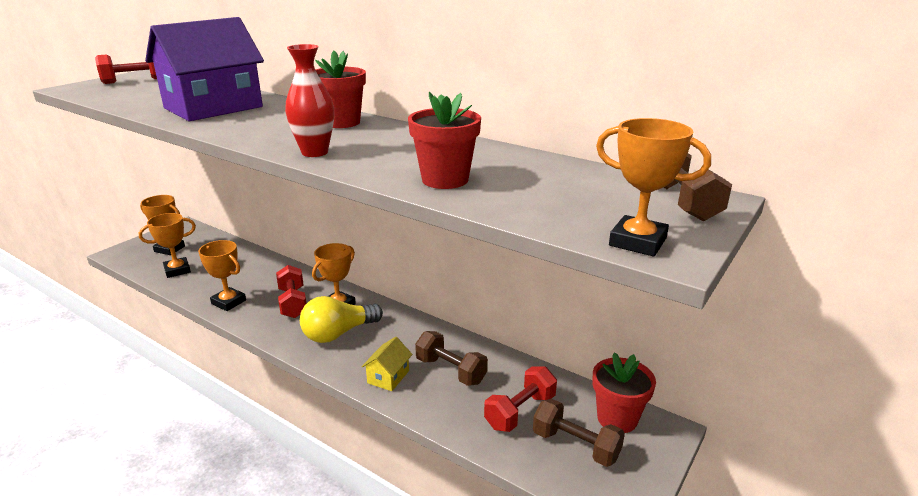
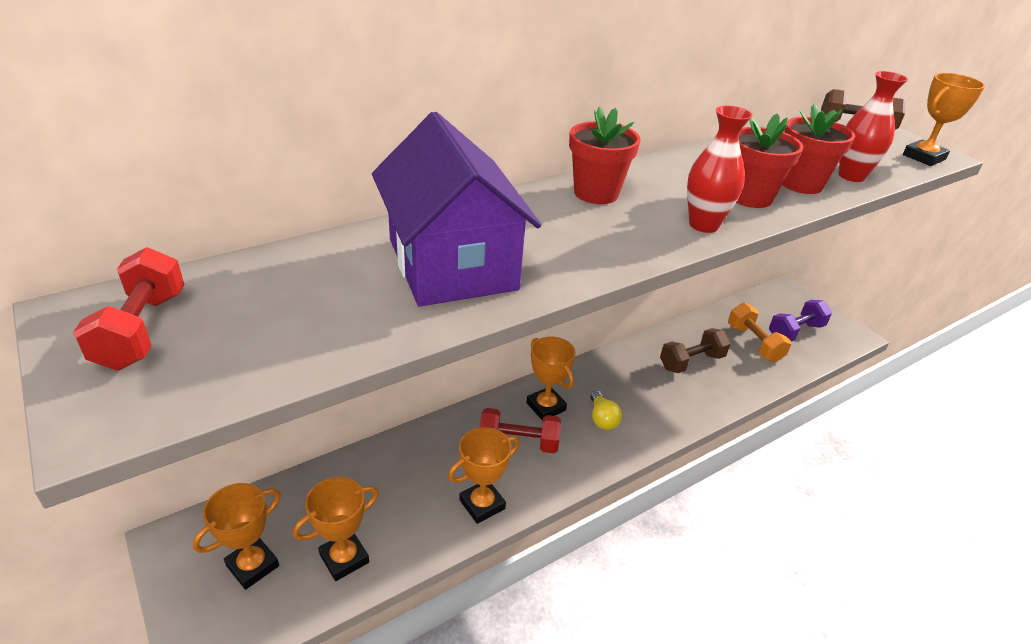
camera: 70 degrees left, 10 degrees up
(177, 270) = (344, 558): orange trophy -> orange trophy turned 60 degrees clockwise
(338, 333) = (602, 418): yellow light bulb -> yellow light bulb, size x0.57
(388, 377) = (689, 401): yellow house -> none
(500, 201) = (851, 176): none -> red vase
(520, 411) = (754, 343): red dumbbell -> orange dumbbell
(575, 445) = (795, 332): brown dumbbell -> purple dumbbell
(617, 418) = (771, 304): red flower pot -> red flower pot (750, 197)

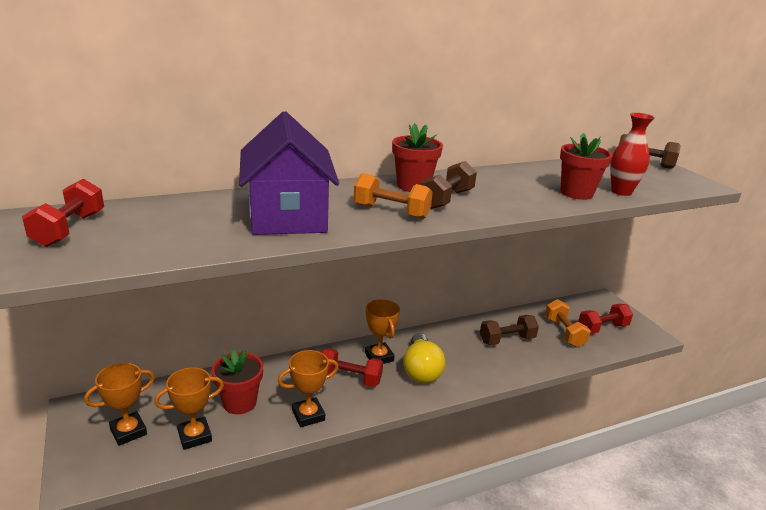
camera: 10 degrees right, 10 degrees down
(587, 242) = (391, 212): none -> orange dumbbell
(602, 418) = (421, 370): yellow light bulb -> yellow light bulb, size x1.77
(648, 212) = (446, 199): none -> brown dumbbell
(703, 225) = (484, 210): red vase -> none
(750, 197) = (530, 197): red flower pot -> red flower pot (239, 402)
(795, 332) = (602, 328): purple dumbbell -> red dumbbell
(923, 157) = (690, 185): orange trophy -> none

